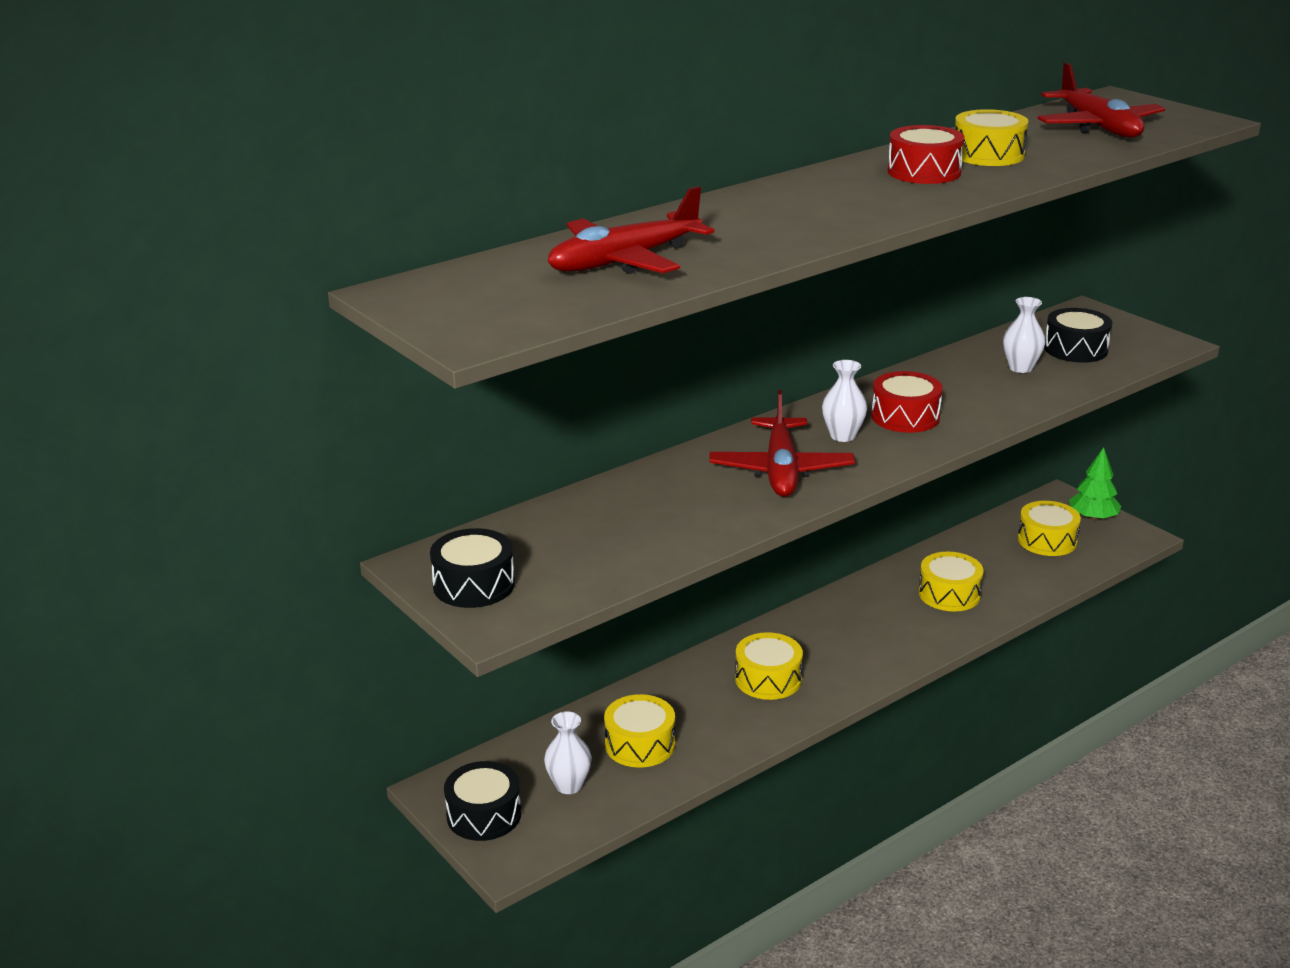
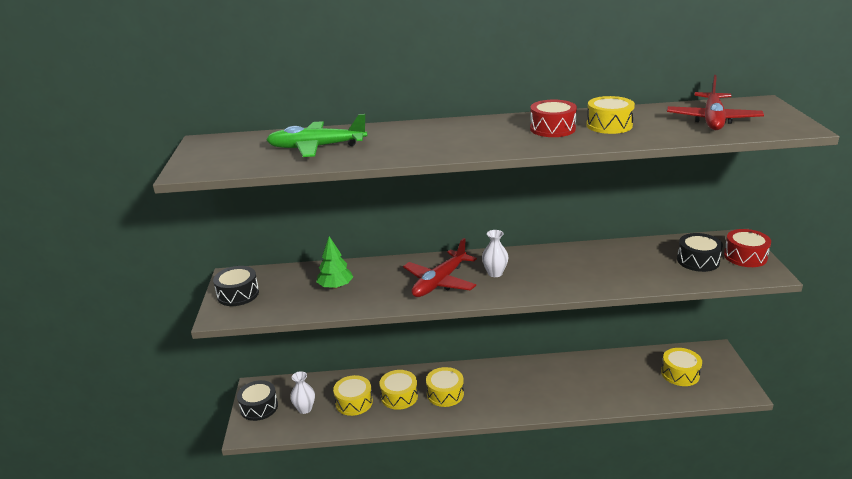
camera: 35 degrees right, 0 degrees up
(624, 261) = (317, 147): red plane -> green plane
(905, 417) = (542, 272): red drum -> red drum (745, 256)
(949, 594) = (588, 384): yellow drum -> yellow drum (399, 396)
(1020, 368) = (647, 263): white vase -> none
(1093, 518) = (724, 370): green tree -> green tree (335, 286)

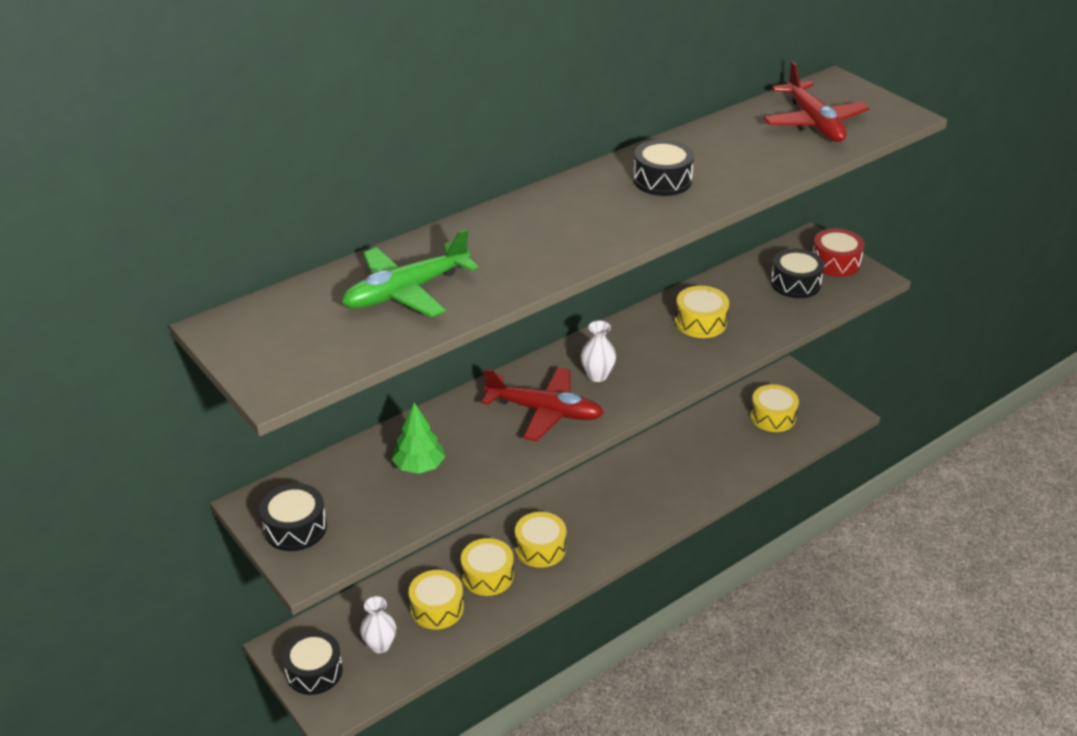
camera: 35 degrees left, 10 degrees up
(440, 282) = (544, 411): red plane -> red plane turned 75 degrees counterclockwise
(552, 129) = (662, 180): red drum -> black drum
(609, 125) = (718, 158): yellow drum -> yellow drum (700, 322)

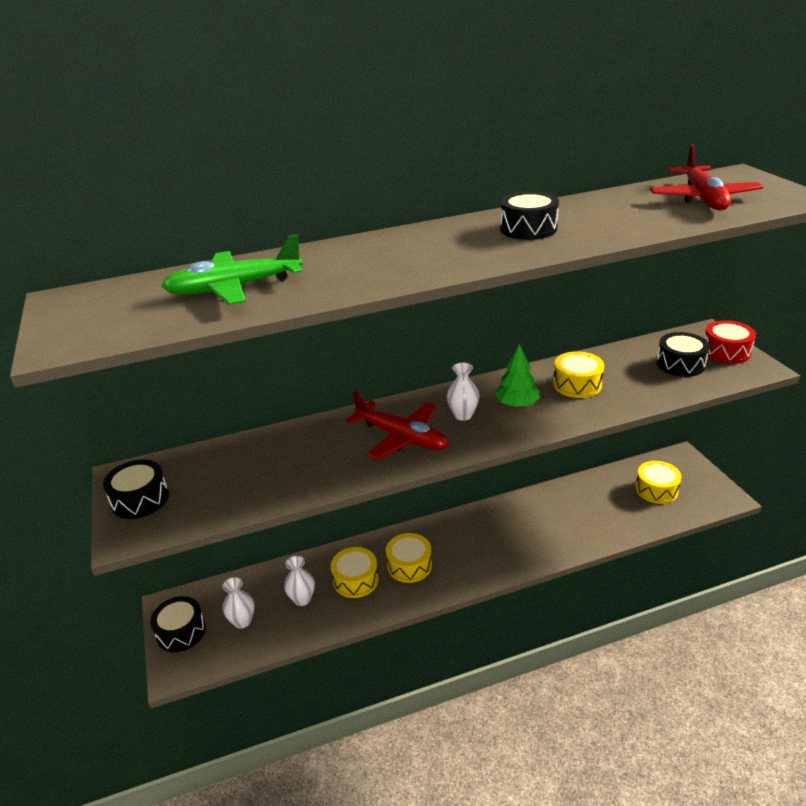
camera: 20 degrees right, 5 degrees down
(419, 466) = (270, 465): green tree -> green tree (517, 404)
(437, 608) = (302, 599): yellow drum -> white vase

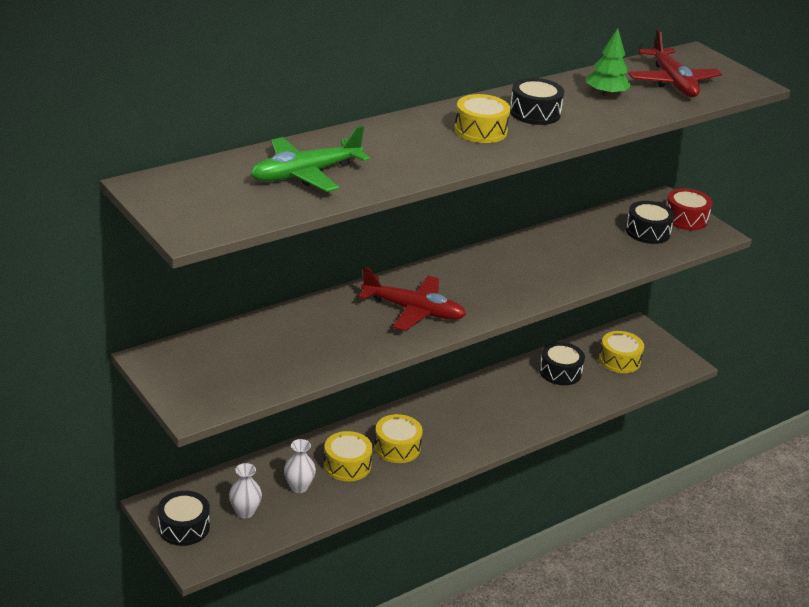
camera: 20 degrees left, 0 degrees up
(140, 499) = (185, 379): black drum -> black drum (560, 372)
(463, 415) = (463, 287): white vase -> none
(517, 404) = (510, 275): green tree -> green tree (606, 94)
(577, 384) = (559, 254): yellow drum -> yellow drum (480, 130)

